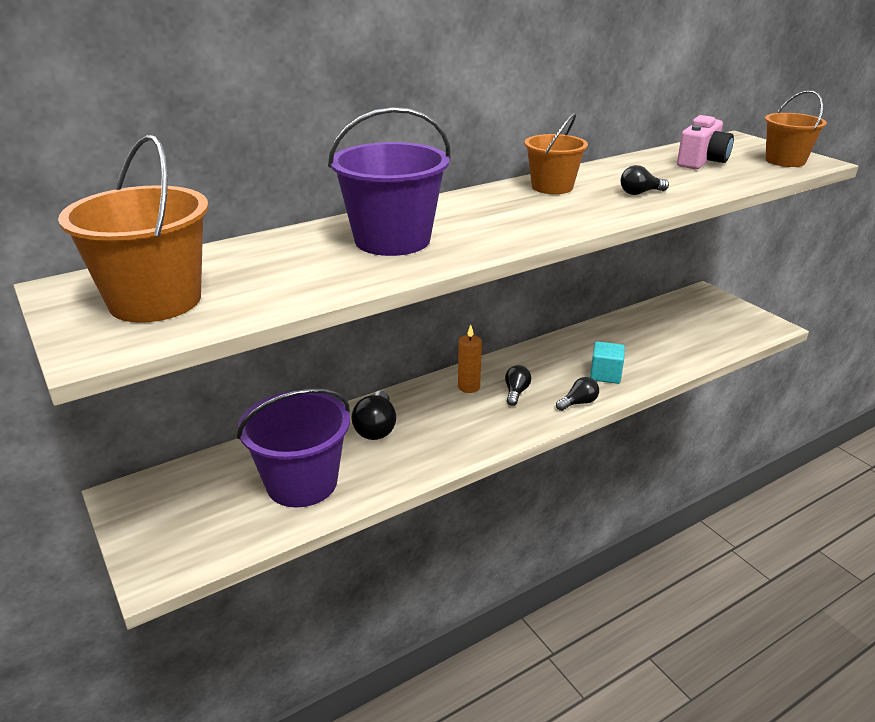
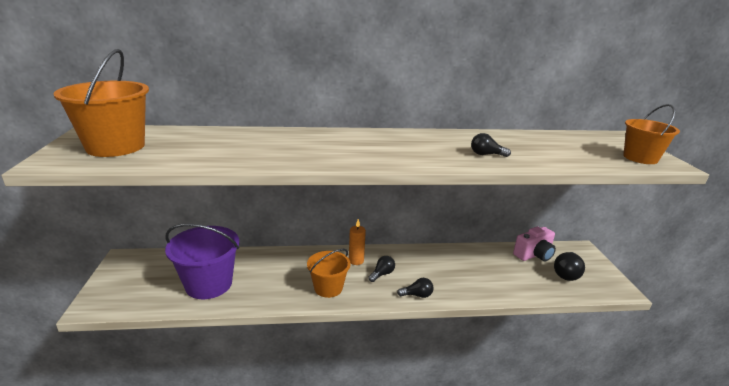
camera: 25 degrees right, 5 degrees down
(376, 428) = (279, 267): black light bulb -> black light bulb (566, 273)
(392, 240) = (282, 146): purple bucket -> none
(552, 187) = (429, 138): orange bucket -> orange bucket (328, 288)
(605, 375) = (454, 282): turquoise cube -> none
(702, 162) = (566, 145): pink camera -> pink camera (534, 255)

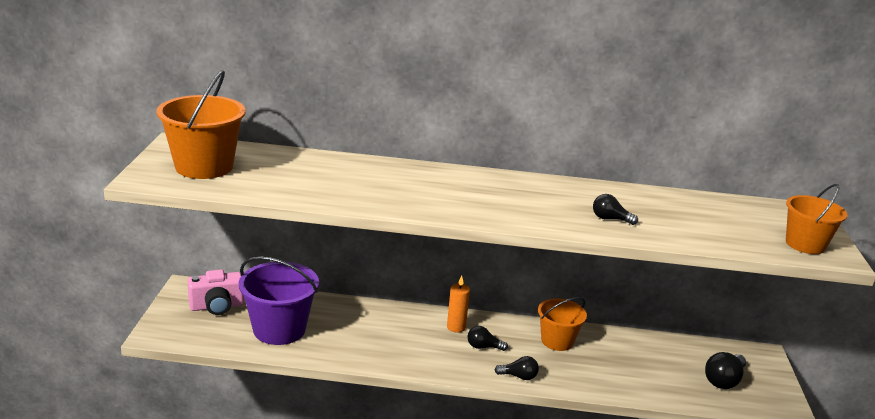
camera: 10 degrees right, 0 degrees up
(328, 288) = (414, 353): orange bucket -> orange bucket (557, 341)
(382, 274) = (483, 347): black light bulb -> black light bulb turned 135 degrees counterclockwise
(534, 255) = (692, 352): pink camera -> pink camera (217, 306)

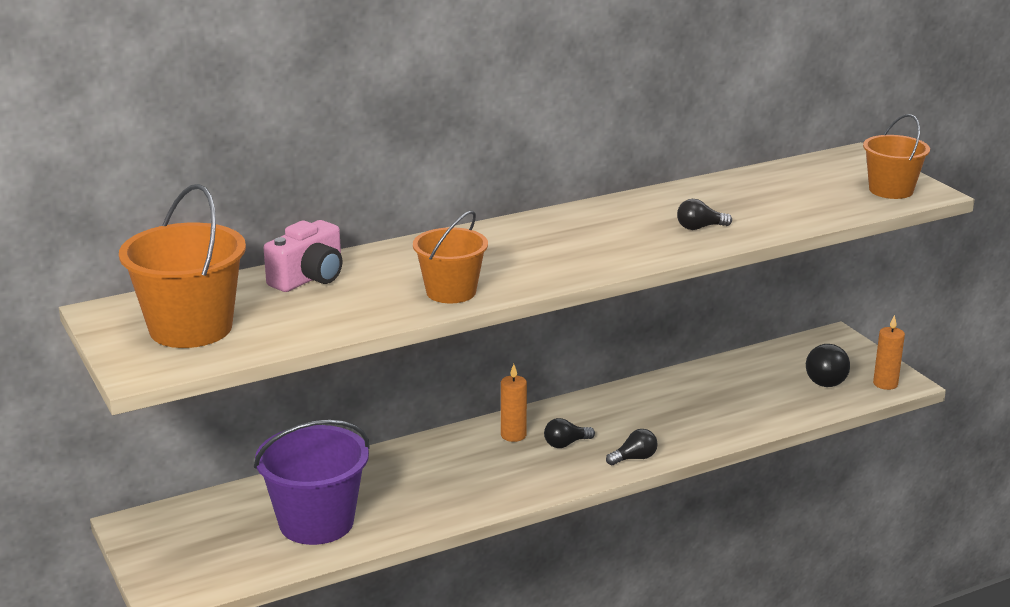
camera: 30 degrees left, 0 degrees up
(217, 306) = (204, 530): pink camera -> pink camera (309, 278)
(557, 341) = (633, 405): orange bucket -> orange bucket (451, 292)
(770, 404) = (885, 384): none -> orange candle

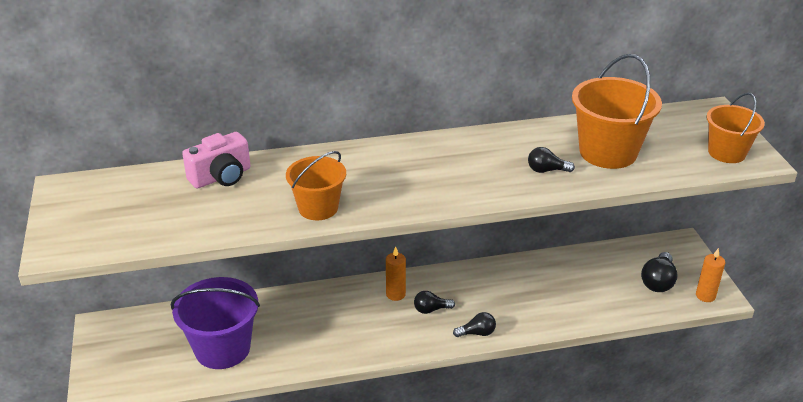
camera: 15 degrees right, 10 degrees up
(190, 328) = (111, 213): orange bucket -> orange bucket (608, 152)

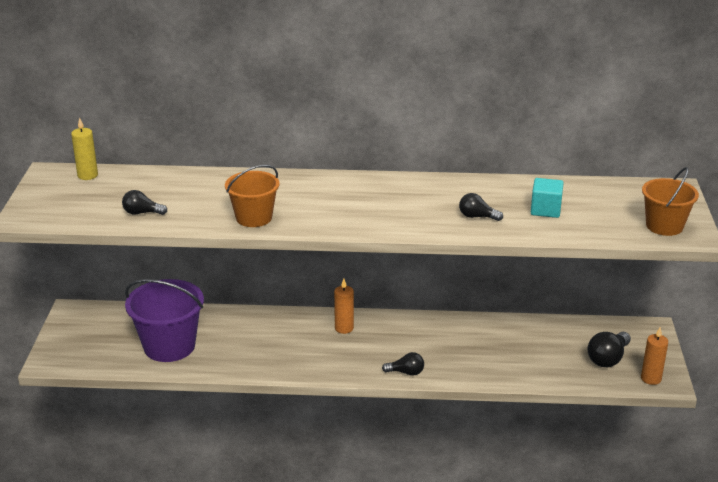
camera: 15 degrees right, 5 degrees down
(108, 184) = (87, 175): none -> yellow candle
(221, 177) = (183, 183): pink camera -> none
(431, 309) = (371, 346): black light bulb -> black light bulb (142, 213)
(608, 152) = (545, 210): orange bucket -> turquoise cube

